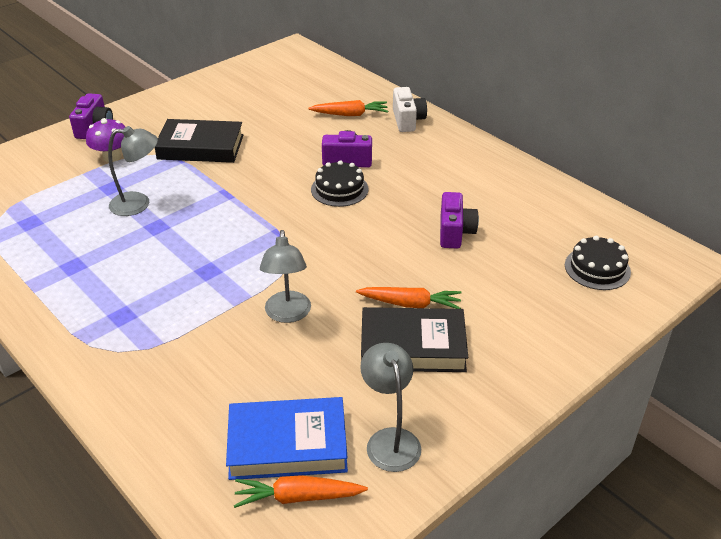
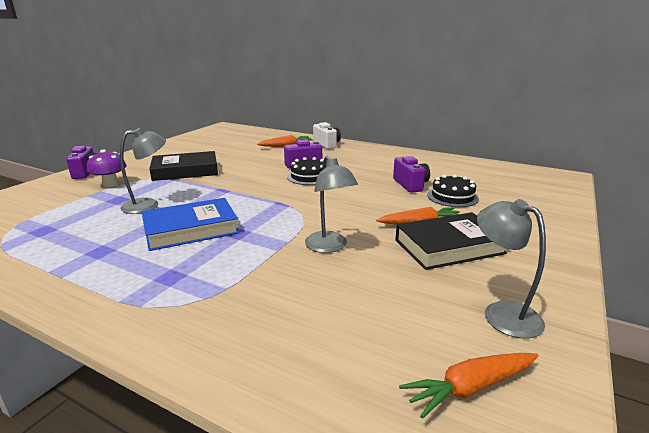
camera: 20 degrees left, 15 degrees down
(287, 444) = (415, 341): blue book -> blue book (191, 229)
(597, 268) = (519, 187): black cake -> black cake (452, 197)

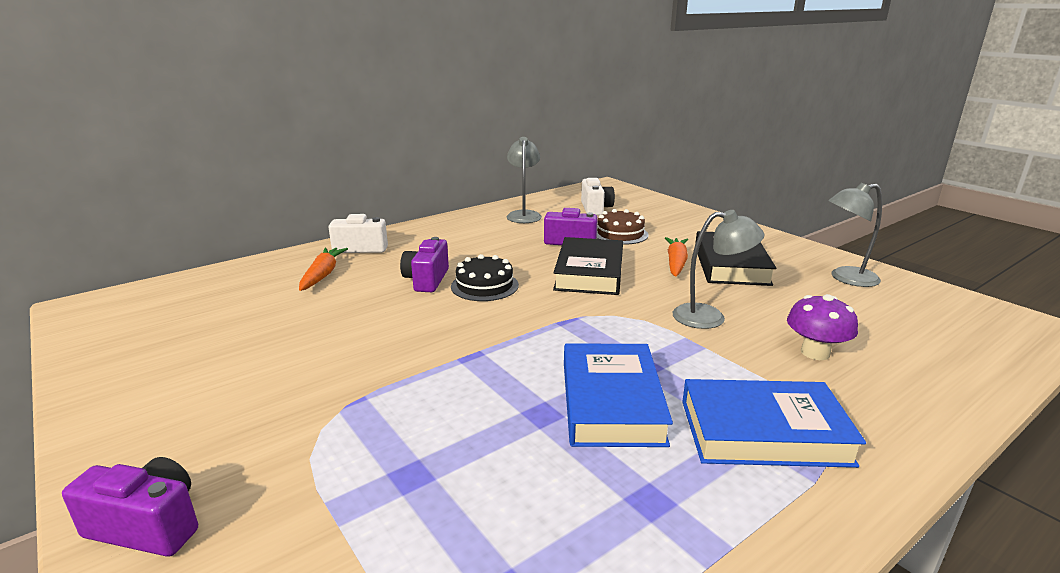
camera: 65 degrees left, 0 degrees up
(110, 184) = (297, 485): purple mushroom -> purple mushroom (815, 353)
(148, 205) = (474, 437): grey lamp -> grey lamp (524, 215)
(171, 280) = (764, 432): none -> blue book
(185, 171) = (328, 381): black book -> black book (589, 272)
(452, 197) = (620, 234): black cake -> brown cake
(470, 388) = (941, 315): orange carrot -> none
(494, 181) = (595, 209): none -> white camera

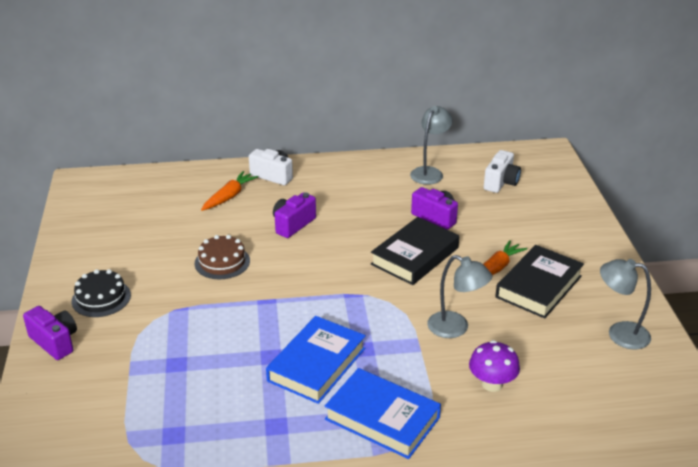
camera: 30 degrees right, 10 degrees up
(484, 286) = (327, 243): black cake -> black cake (101, 298)
(620, 234) = (487, 221): brown cake -> brown cake (222, 262)

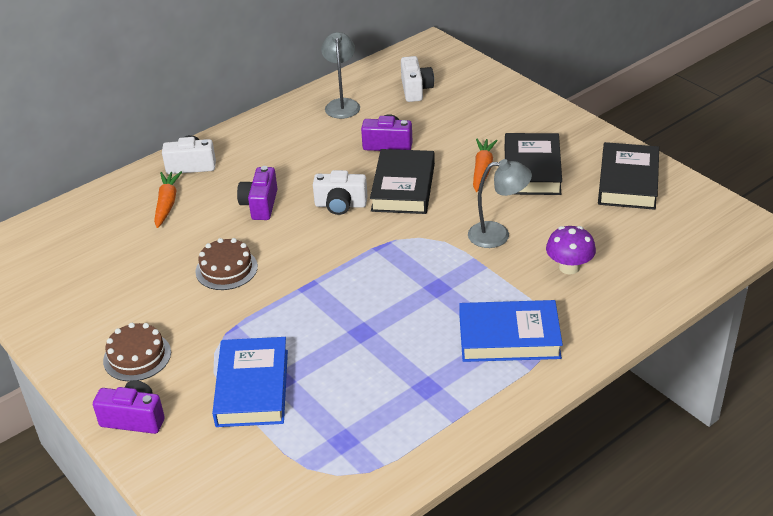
camera: 30 degrees left, 5 degrees up
(101, 298) = (137, 356): black cake -> brown cake
(317, 364) = (410, 320): blue book -> blue book (252, 387)
(352, 249) = (340, 205): none -> white camera
(619, 333) = (628, 182): grey lamp -> black book

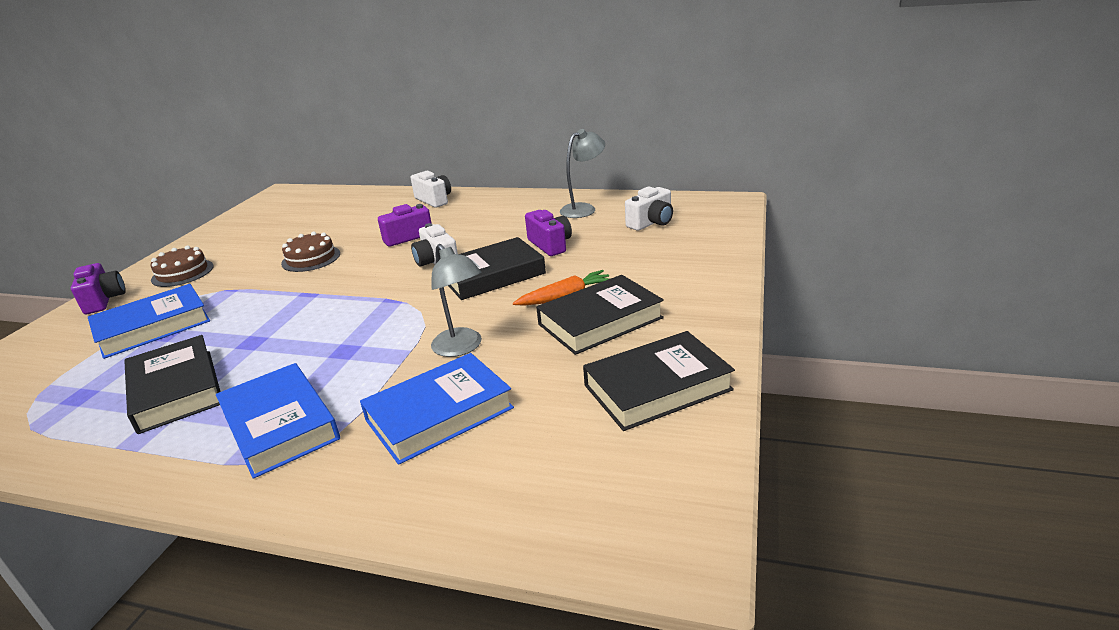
camera: 55 degrees right, 10 degrees down
(167, 204) = (379, 212): orange carrot -> none
(397, 383) = (176, 390): none -> black book
(569, 267) = (439, 414): purple mushroom -> blue book

